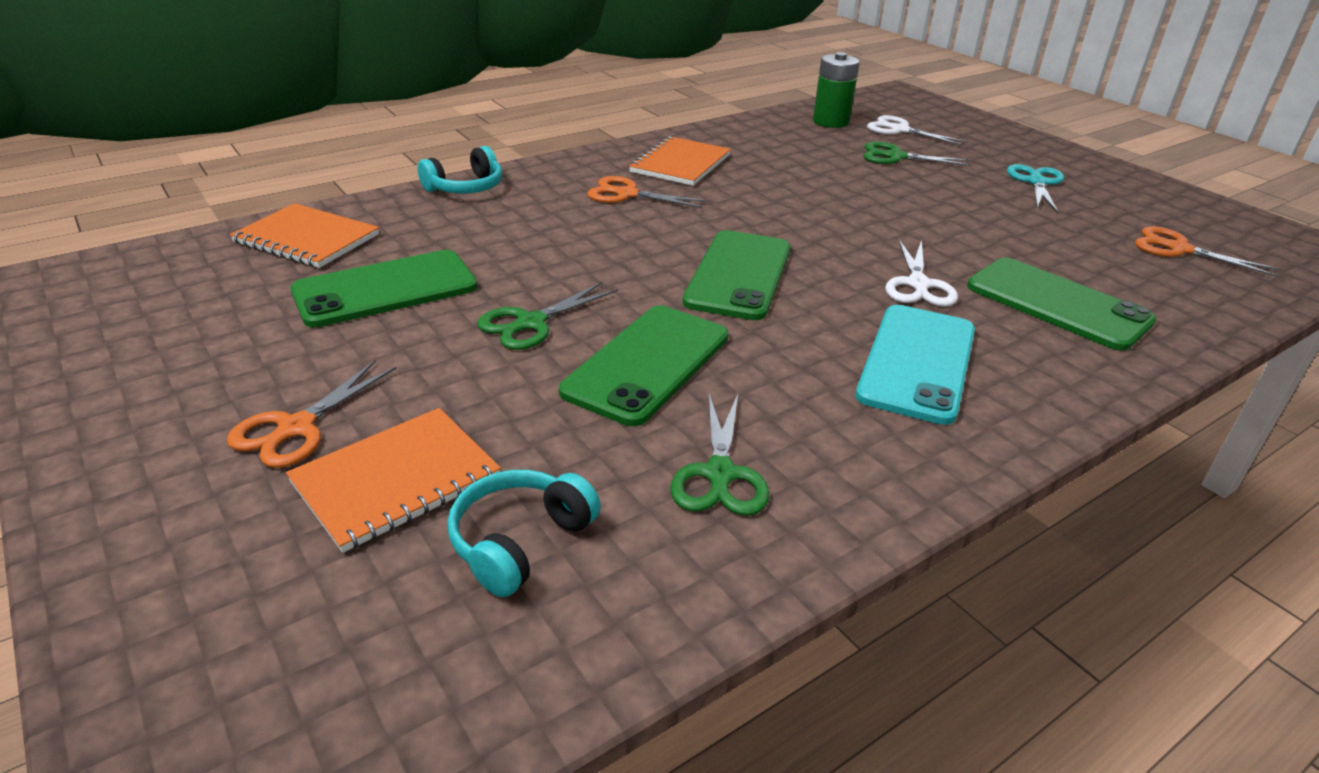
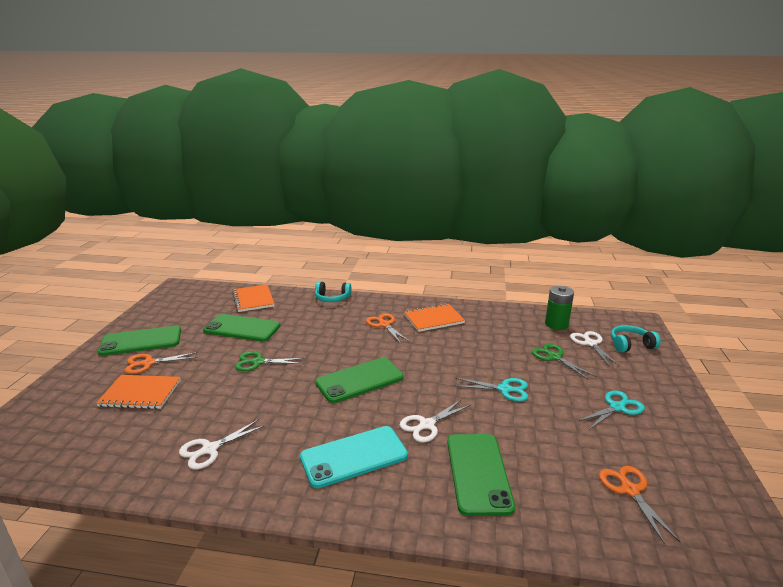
camera: 45 degrees right, 10 degrees down
(520, 541) = (131, 431): turquoise headphones -> turquoise headphones (630, 345)
(647, 364) = (263, 397): green phone -> green phone (141, 341)
(720, 475) = (209, 449): green scissors -> white scissors
(916, 210) = (505, 389): none -> turquoise scissors

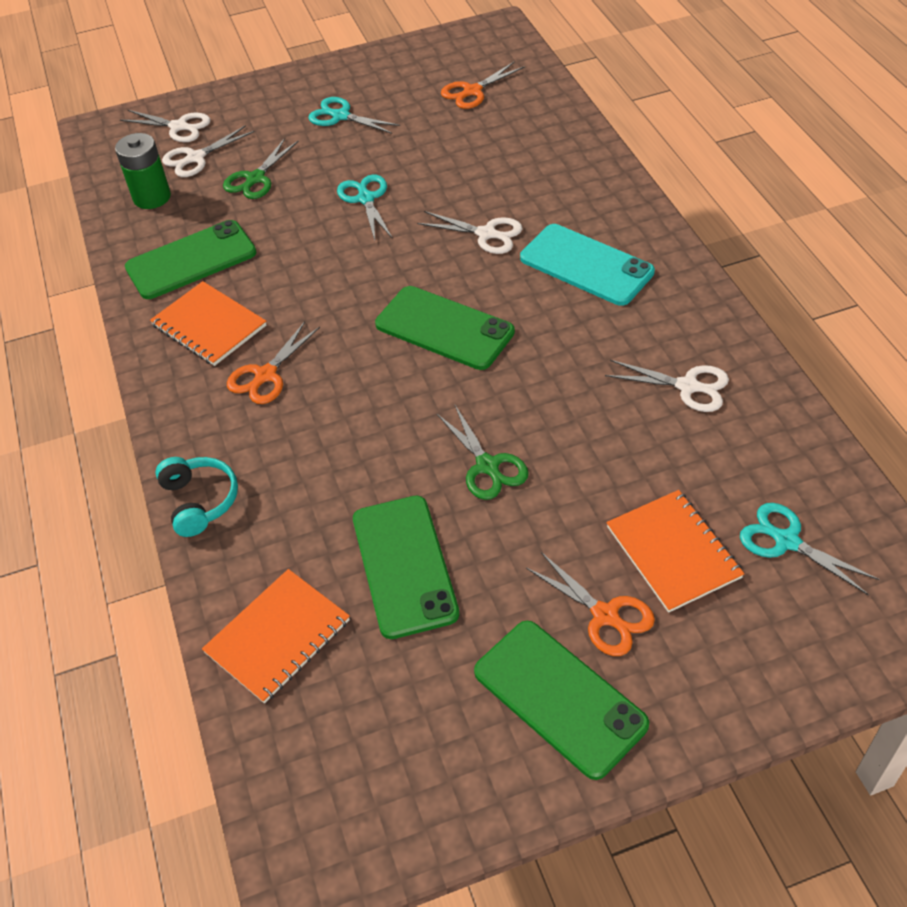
camera: 115 degrees left, 25 degrees up
(85, 431) = (786, 541): none -> turquoise scissors
(478, 473) = (530, 176): green phone -> green phone (191, 260)
(630, 345) = (179, 127): turquoise headphones -> white scissors

